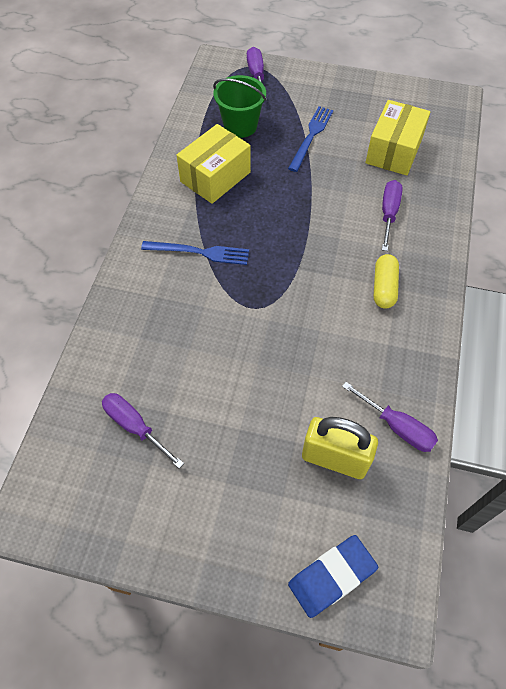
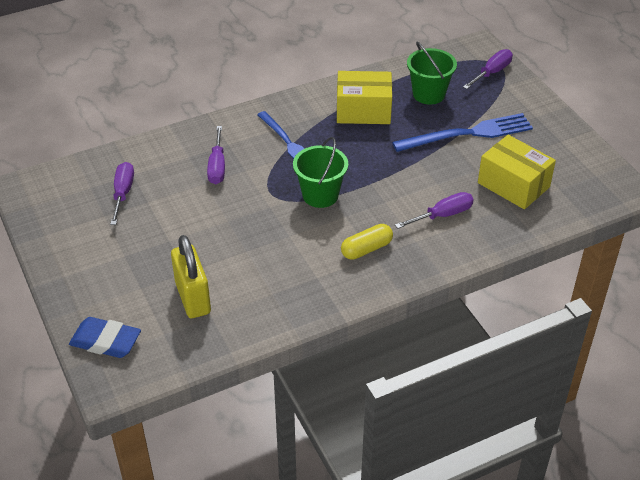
camera: 50 degrees right, 15 degrees down
(290, 274) = (320, 195): none -> green bucket
(311, 136) = (467, 134): blue fork -> blue fork, size x1.50
(394, 151) = (513, 185): yellow box -> yellow box turned 60 degrees clockwise
(396, 426) = (251, 317): purple screwdriver -> purple screwdriver (217, 166)

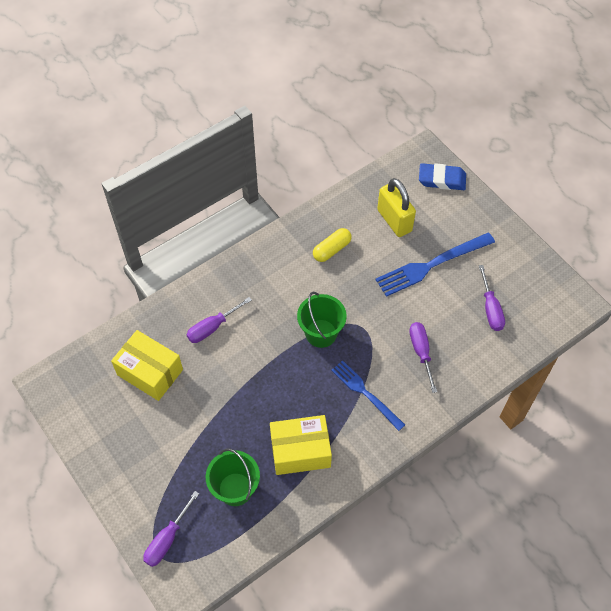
camera: 170 degrees right, 15 degrees up
(366, 249) = (272, 283): yellow capsule -> yellow capsule (332, 249)
(467, 134) = (193, 433): blue fork -> blue fork (432, 265)

